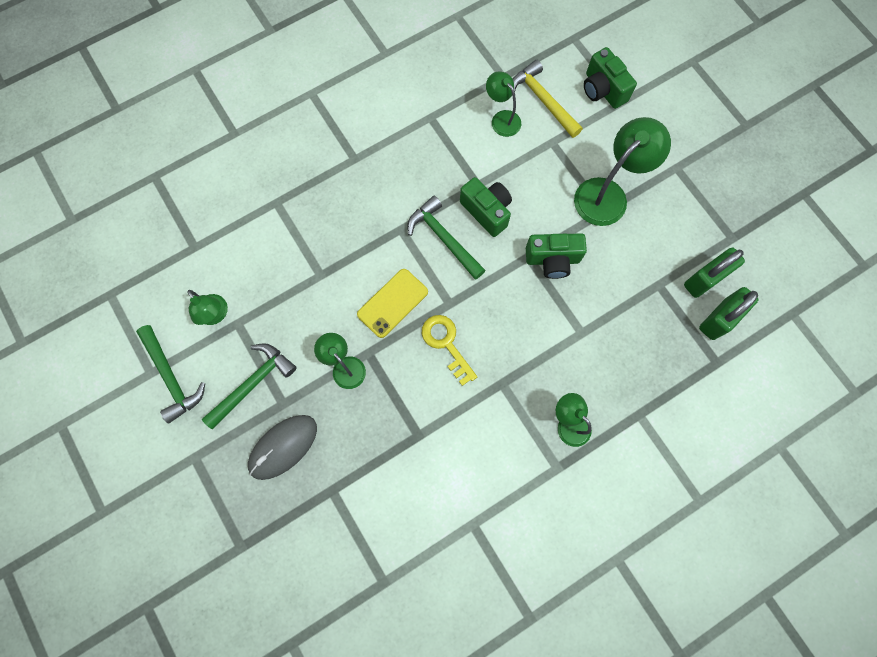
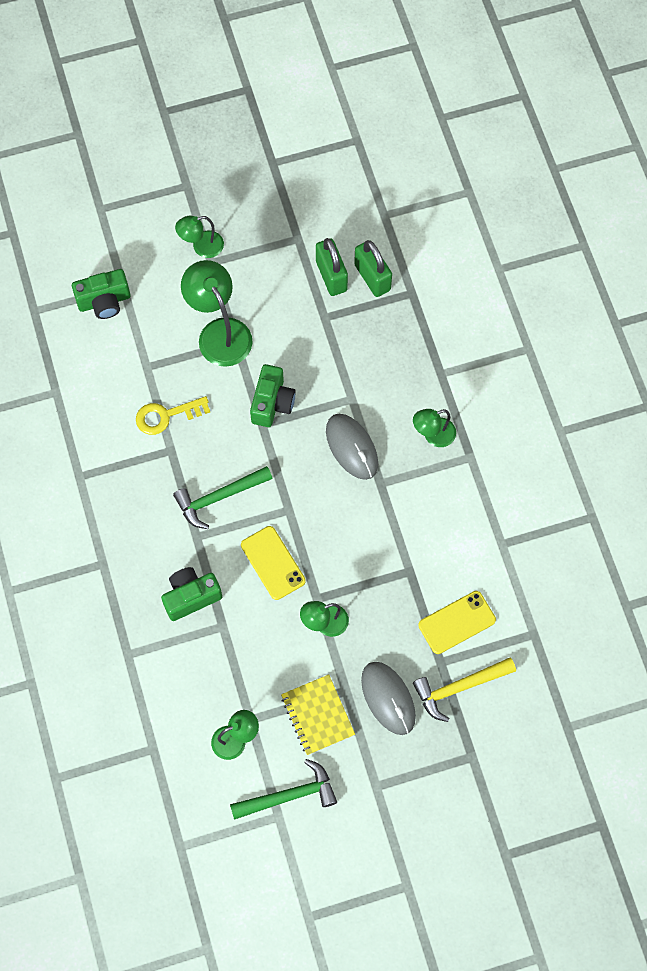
camera: 75 degrees left, 5 degrees down
(253, 383) = (317, 715): green hammer -> yellow notebook
(376, 497) = (457, 622): none -> yellow phone
(446, 344) = (328, 523): yellow key -> yellow key (166, 416)
(487, 211) = (203, 449): green camera -> green camera (191, 597)
(502, 118) = (104, 406): green lamp -> green lamp (201, 247)
(530, 346) = (351, 447): none -> grey mouse
(543, 100) = (97, 361): yellow hammer -> yellow hammer (459, 687)

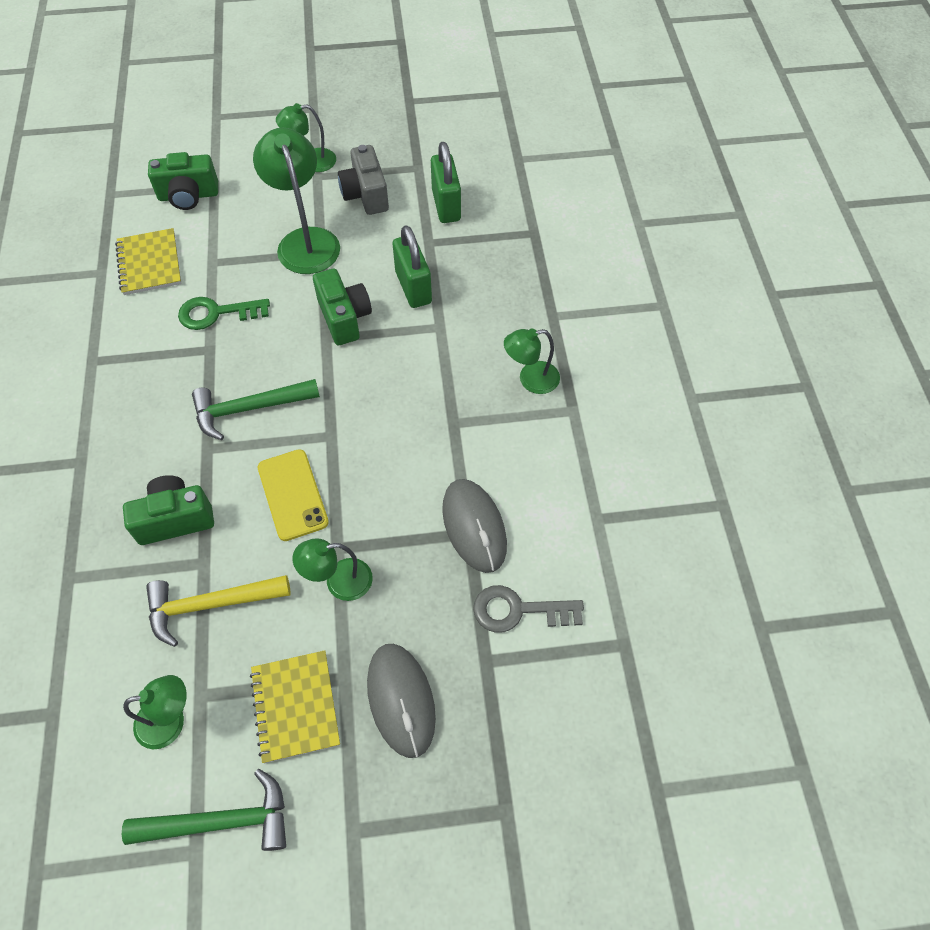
camera: 10 degrees right, 10 degrees down
(94, 377) = (149, 263): none -> yellow notebook
(166, 416) = (217, 313): yellow key -> green key
(259, 275) = (365, 195): none -> grey camera
(272, 403) = (344, 318): green camera -> green camera turned 45 degrees counterclockwise
(351, 447) = (427, 378): grey mouse -> grey mouse (474, 527)
(372, 277) = (492, 212): green padlock -> green padlock (413, 287)
(457, 622) = (519, 610): yellow phone -> grey key
(459, 687) = (506, 702): yellow hammer -> yellow hammer (211, 605)

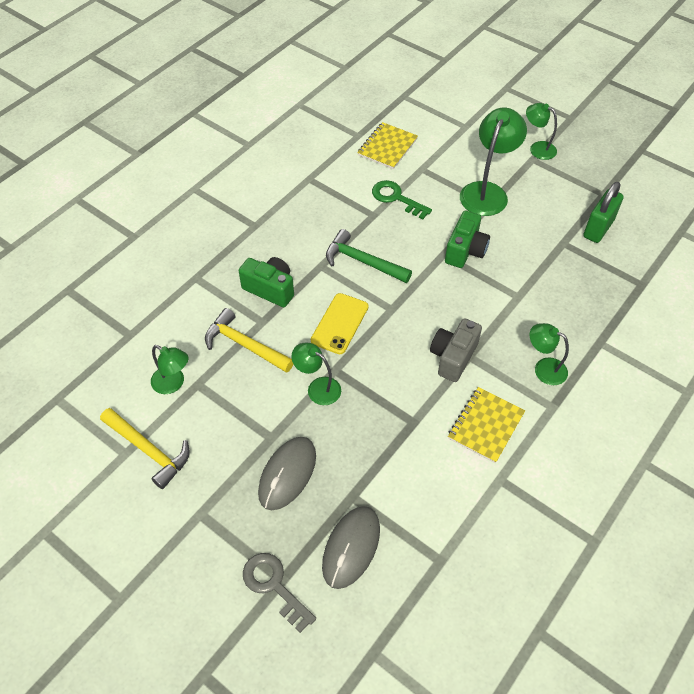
camera: 45 degrees right, 5 degrees down
(188, 196) = (445, 123): green camera -> none
(220, 821) = (148, 450): green hammer -> yellow hammer
(295, 707) = (234, 429): yellow notebook -> yellow notebook (485, 426)
(365, 195) = (552, 189): grey camera -> grey camera (453, 357)
(413, 287) = (525, 262): green padlock -> none
(474, 527) = (420, 421): grey mouse -> grey mouse (351, 547)
(519, 610) = (398, 487): grey key -> grey key (274, 586)

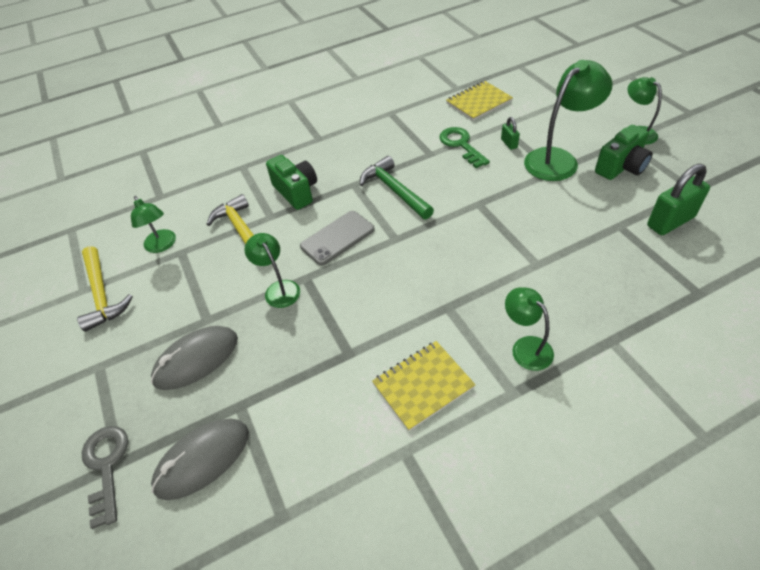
camera: 30 degrees right, 5 degrees down
(340, 323) = (337, 238): yellow phone -> grey phone
(437, 186) = (509, 143): none -> green padlock
(453, 357) = (429, 303): grey camera -> none
(465, 250) = (503, 206): green camera -> green camera (621, 167)

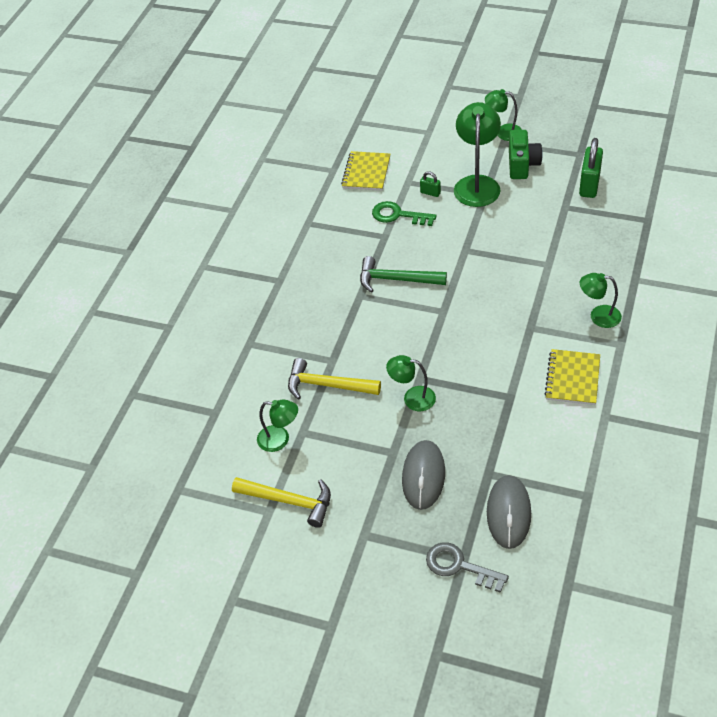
camera: 45 degrees left, 0 degrees up
(296, 192) = (324, 330): green camera -> none
(337, 238) = (403, 339): grey phone -> none

